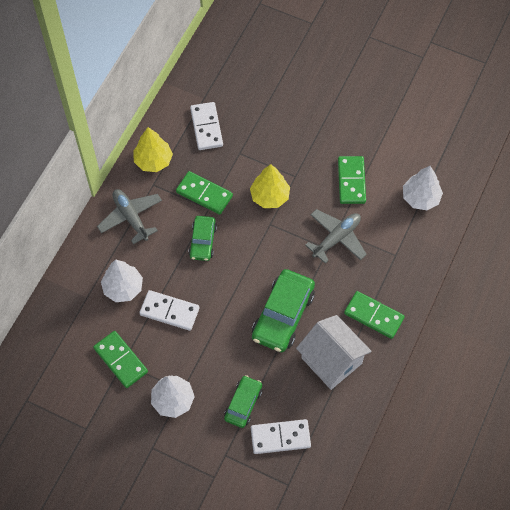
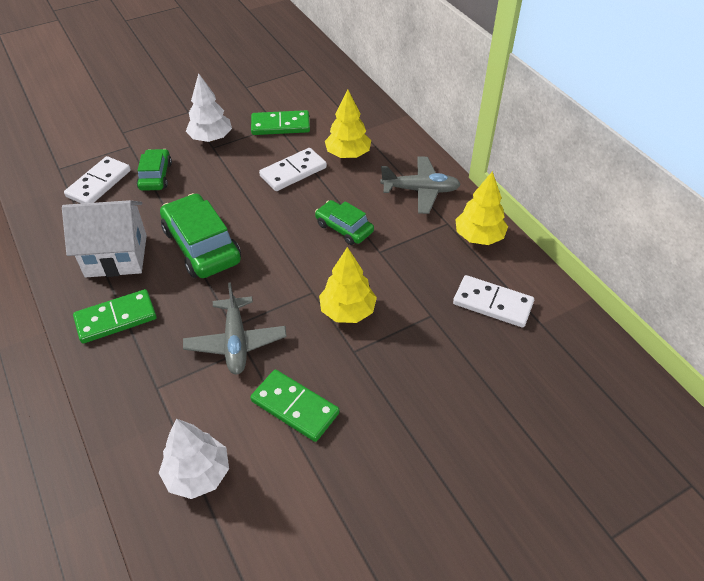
camera: 125 degrees right, 15 degrees down
(123, 288) = (348, 154): white tree -> yellow tree
(204, 194) = (400, 256): green domino -> none
(243, 404) = (155, 176): green car -> green car turned 150 degrees counterclockwise

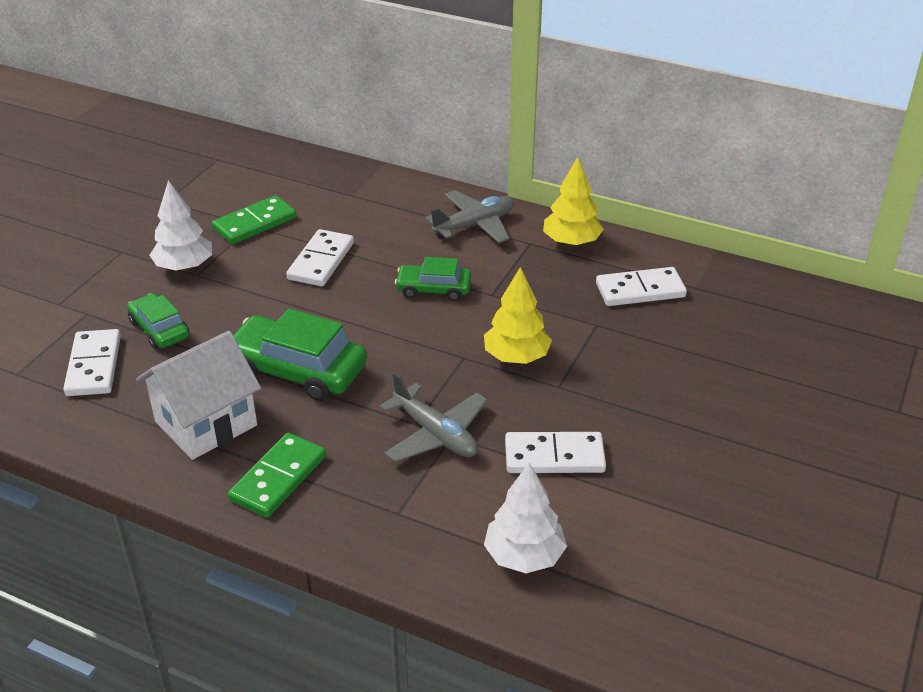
camera: 35 degrees left, 10 degrees down
(294, 407) = (554, 457): green domino -> white domino
(348, 154) = (363, 222): yellow tree -> none

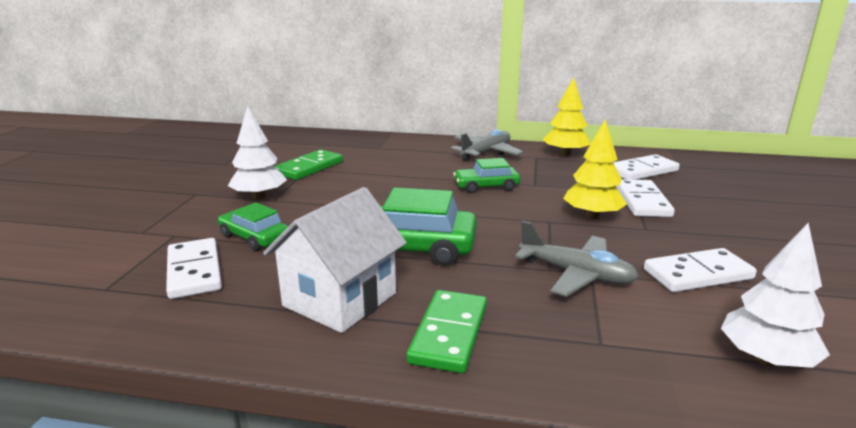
camera: 15 degrees left, 15 degrees down
(321, 261) = (380, 181): white domino -> white domino (642, 201)

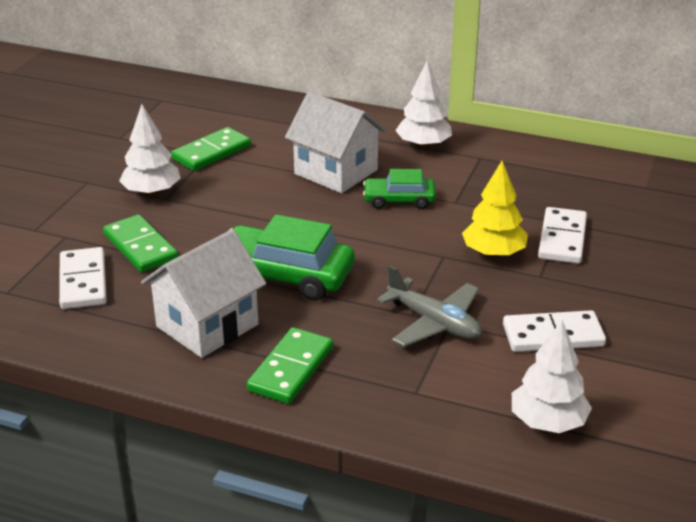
camera: 10 degrees right, 10 degrees up
(254, 237) = (140, 247): green car -> green domino
(422, 173) = (336, 172): none -> white house
(486, 153) = (423, 145): grey plane -> white tree
(565, 154) = (519, 155): yellow tree -> none
(642, 171) = (594, 192): white domino -> none

